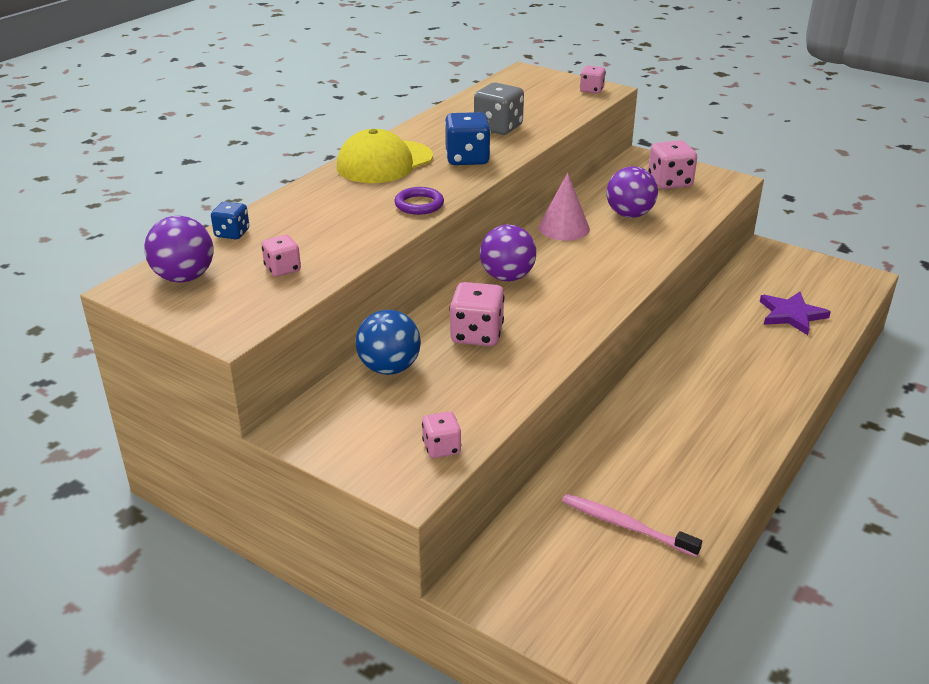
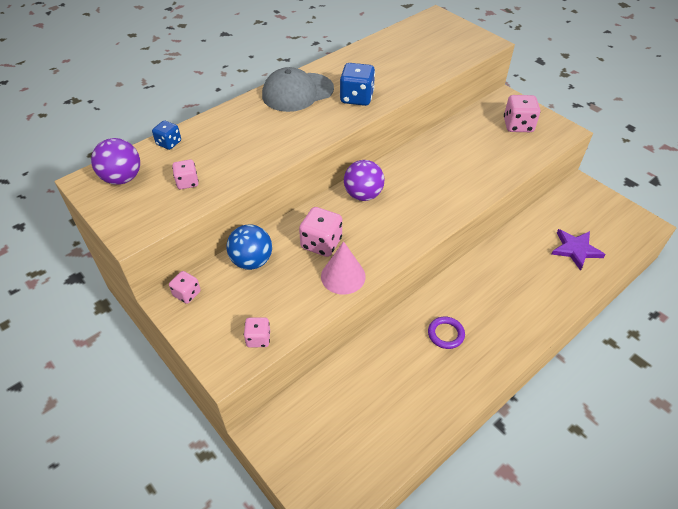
camera: 15 degrees right, 15 degrees up
(384, 162) = (297, 92): yellow cap -> grey cap
(419, 204) = (304, 137): purple ring -> purple ring (445, 334)
(498, 128) = (392, 70): grey dice -> none
(564, 228) = (421, 156): pink cone -> pink cone (343, 276)
(591, 90) = (478, 42): pink dice -> pink dice (187, 294)
(625, 525) = (381, 407): pink toothbrush -> none
(629, 214) = (474, 152): purple ball -> none

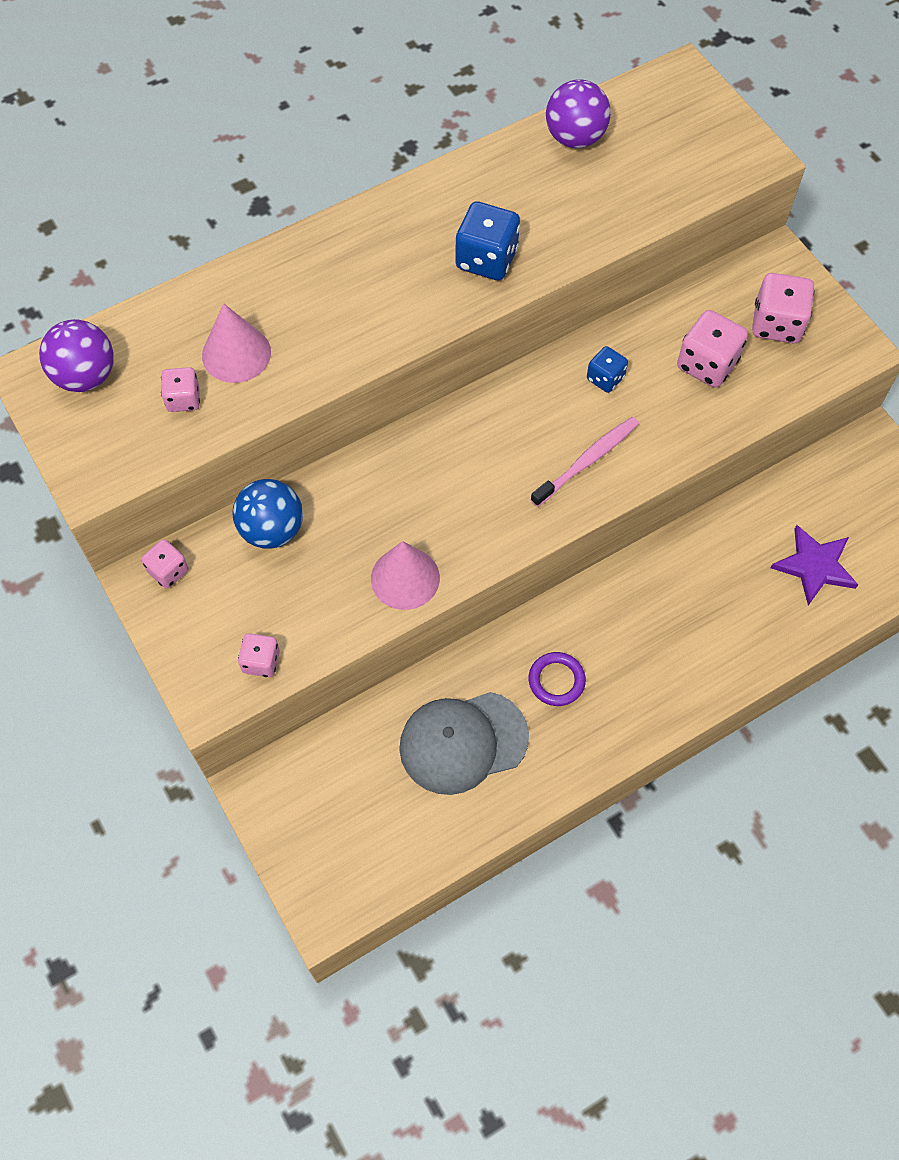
camera: 10 degrees right, 15 degrees up
(169, 143) = (163, 315): blue dice -> blue dice (605, 378)
(217, 156) = (236, 354): none -> pink cone
(297, 92) = (389, 232): grey cap -> grey cap (463, 742)
(321, 243) = (384, 514): pink dice -> pink dice (707, 364)
(363, 195) = (470, 432): purple ball -> purple ball (575, 138)
(436, 200) = (587, 461): none -> pink toothbrush

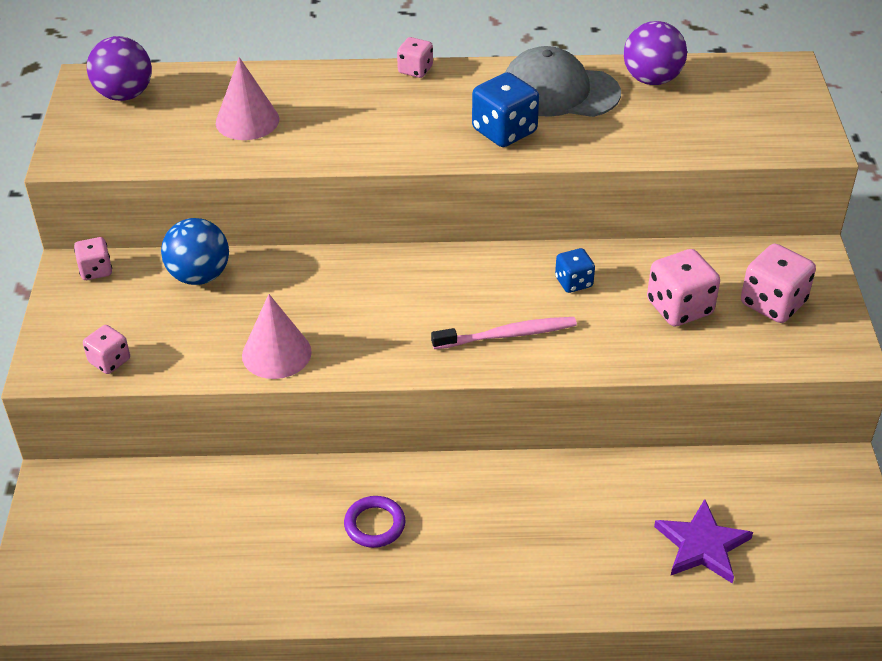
camera: 30 degrees right, 20 degrees down
(183, 399) = (181, 134): pink dice -> pink dice (415, 70)
(463, 742) = (252, 533): grey cap -> grey cap (559, 91)

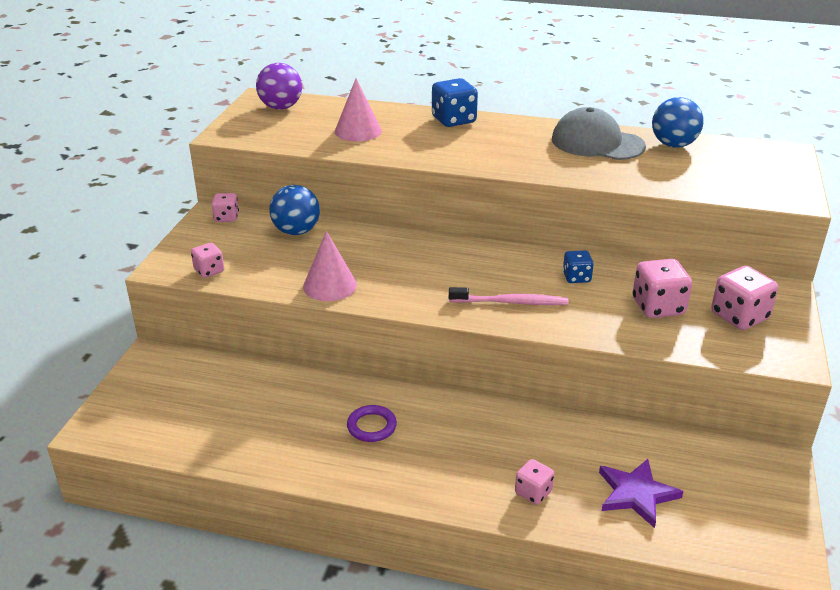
camera: 15 degrees right, 10 degrees down
(415, 70) = (492, 118): pink dice -> pink dice (533, 492)
(504, 131) = (544, 160): blue dice -> blue dice (453, 120)
(651, 79) = (673, 145): purple ball -> blue ball

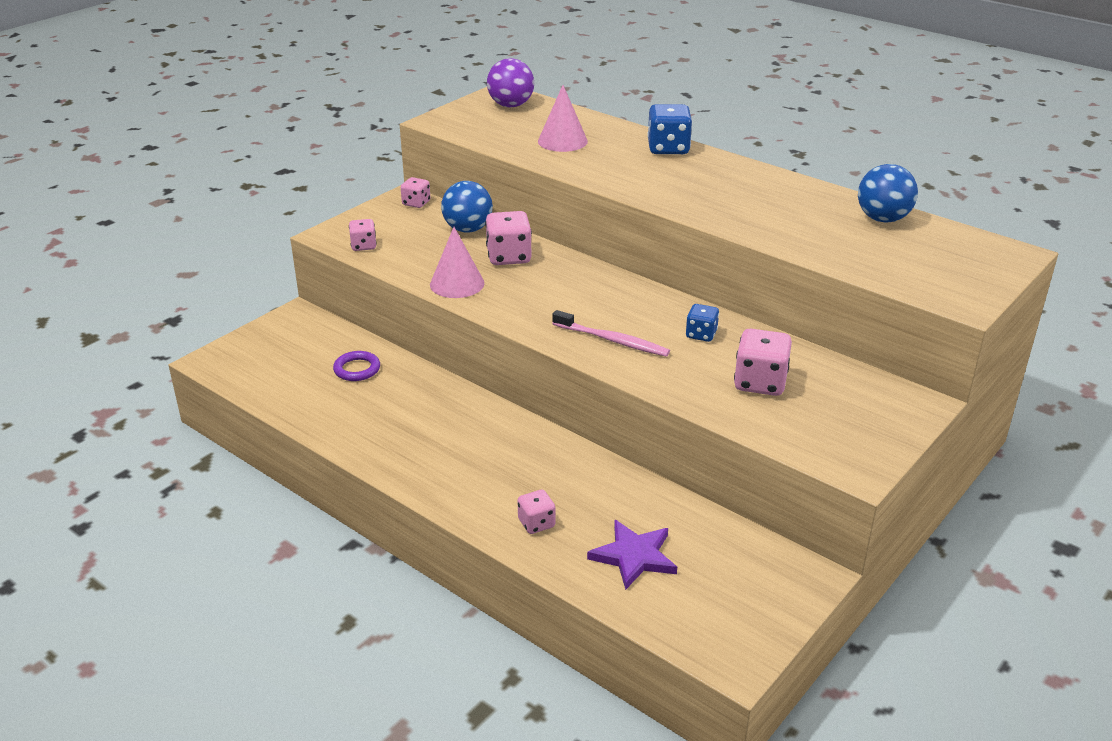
camera: 25 degrees right, 0 degrees up
(371, 426) = (437, 425): purple ring -> purple ring (357, 369)
(597, 143) = (798, 200): grey cap -> none
(739, 316) = (840, 414): pink dice -> pink dice (509, 257)

